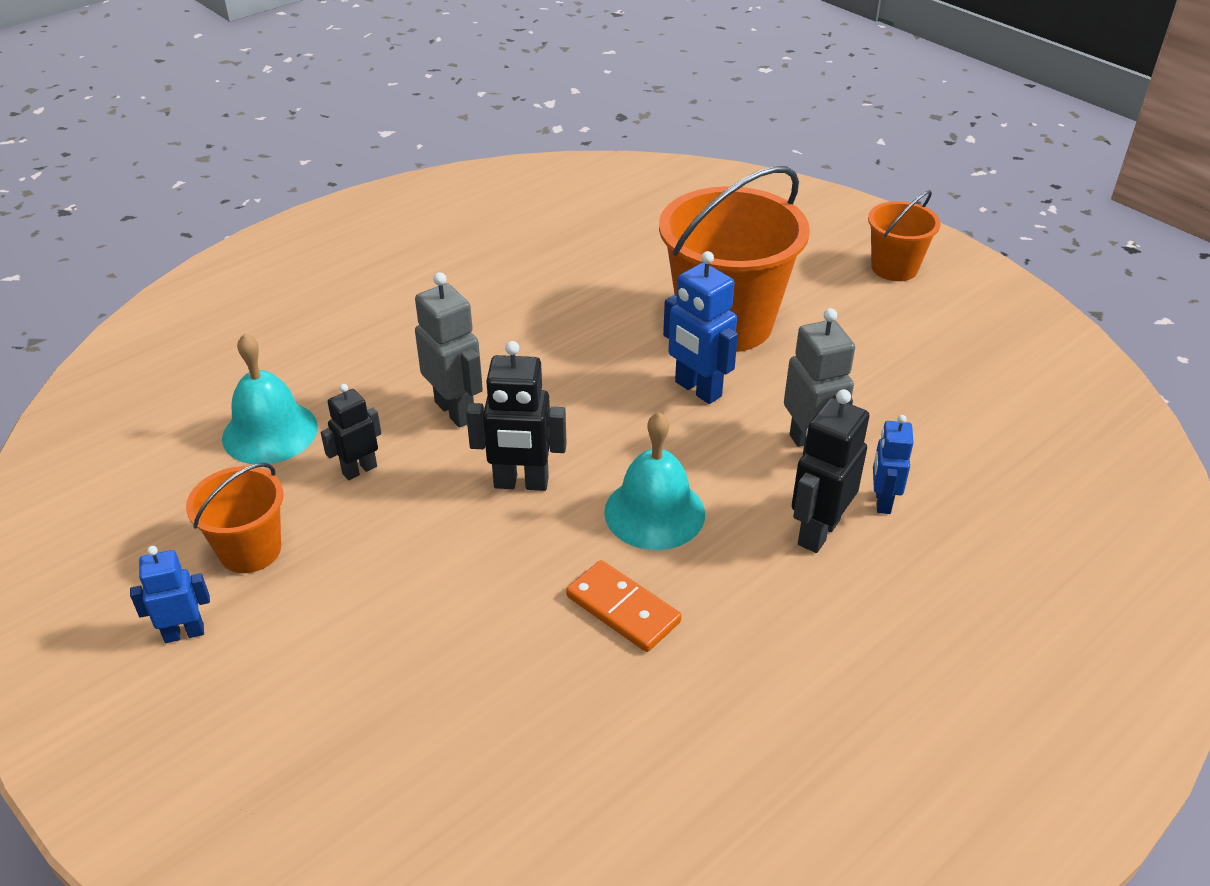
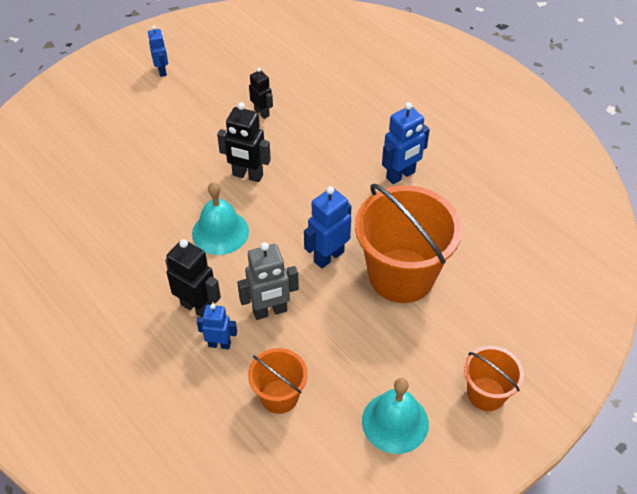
camera: 90 degrees right, 10 degrees up
(250, 550) = (209, 83): orange bucket -> orange bucket (279, 396)
(270, 432) = (292, 77): turquoise bell -> turquoise bell (395, 422)
(455, 411) = (308, 145): grey robot -> none
(521, 483) = (247, 175): black robot -> black robot turned 75 degrees counterclockwise
(533, 317) = (401, 175): none -> blue robot
(623, 609) = (153, 218): orange domino -> none

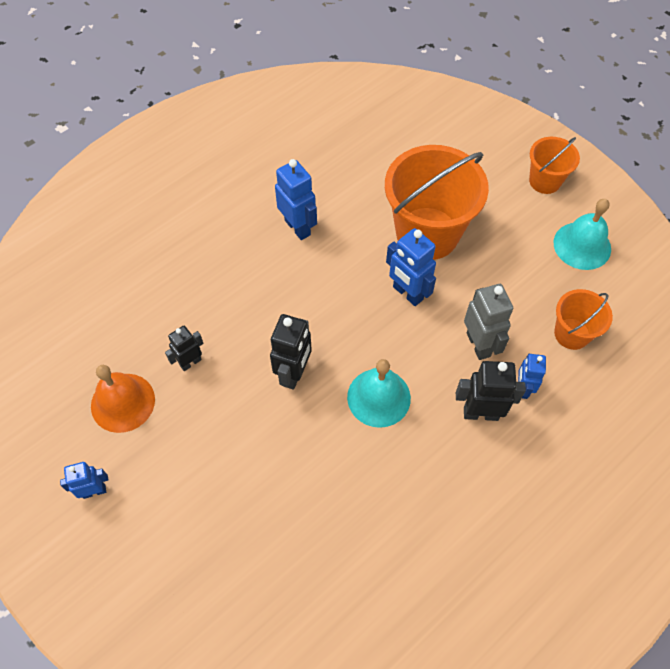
camera: 90 degrees left, 10 degrees up
(197, 307) = (480, 413): black robot -> black robot turned 60 degrees clockwise
(230, 79) = (123, 402): none -> orange bell

